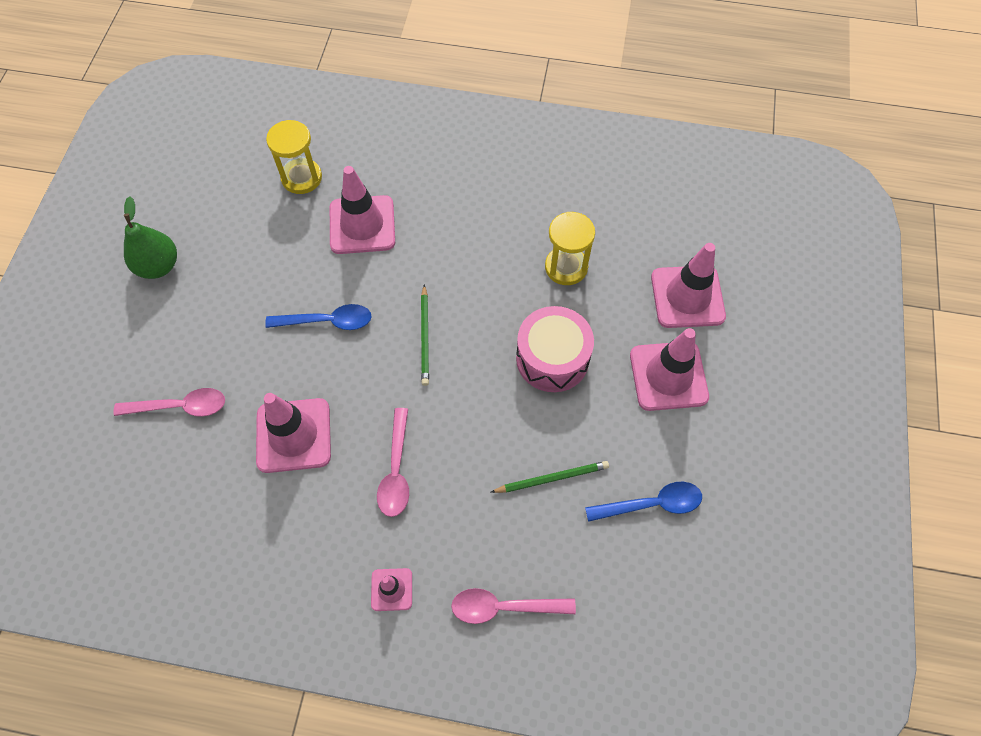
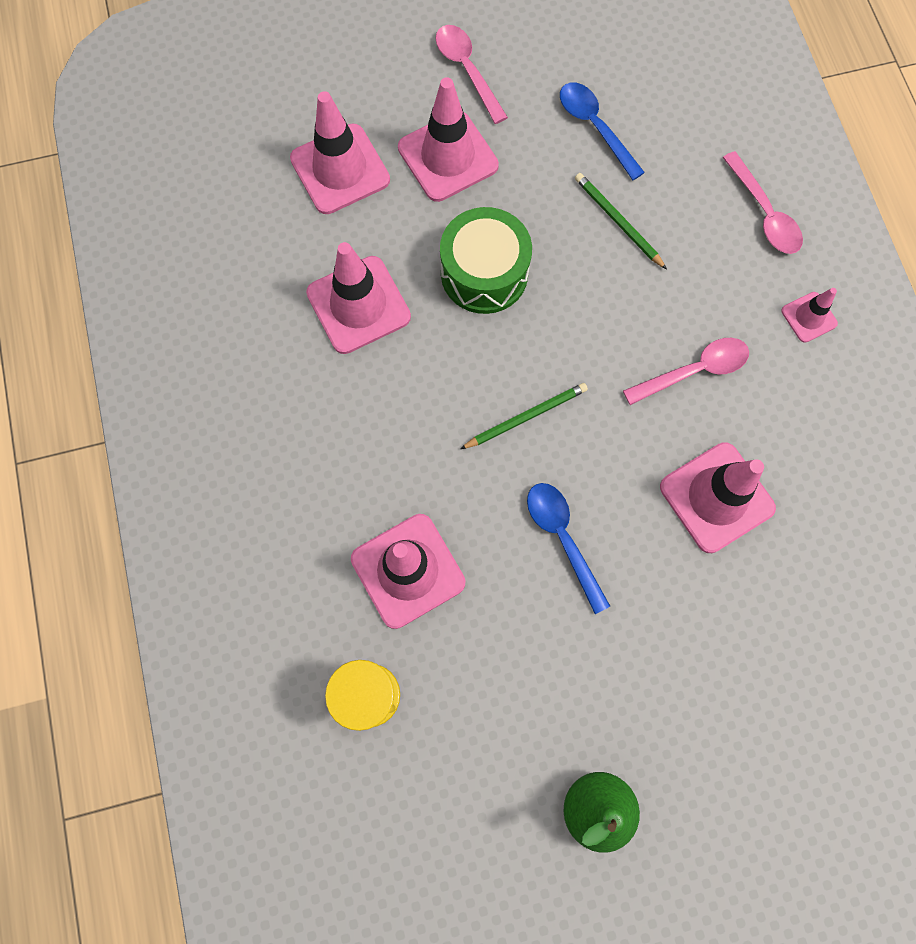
camera: 115 degrees left, 10 degrees up
(180, 406) = (757, 648): pink spoon -> pink spoon (467, 71)
(552, 358) = (484, 273): pink drum -> green drum
(566, 267) = (358, 305): yellow hourglass -> pink traffic cone

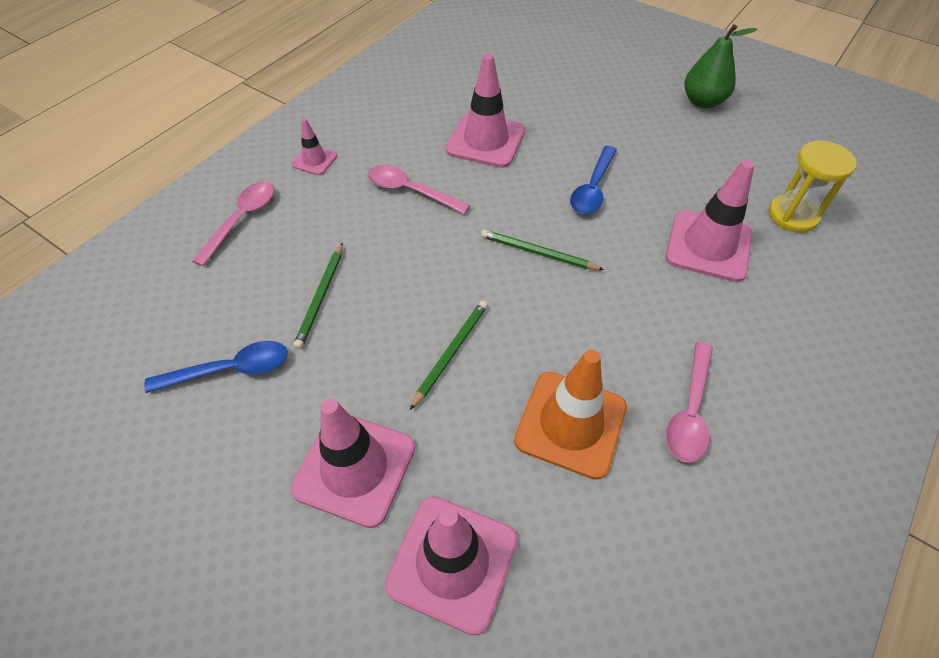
camera: 130 degrees left, 20 degrees down
(358, 305) = (570, 424): pink traffic cone -> orange traffic cone
(467, 71) = (228, 531): pink spoon -> pink spoon (690, 411)
(484, 273) = (450, 353): green drum -> green pencil
(595, 127) = (230, 370): blue spoon -> blue spoon turned 120 degrees counterclockwise

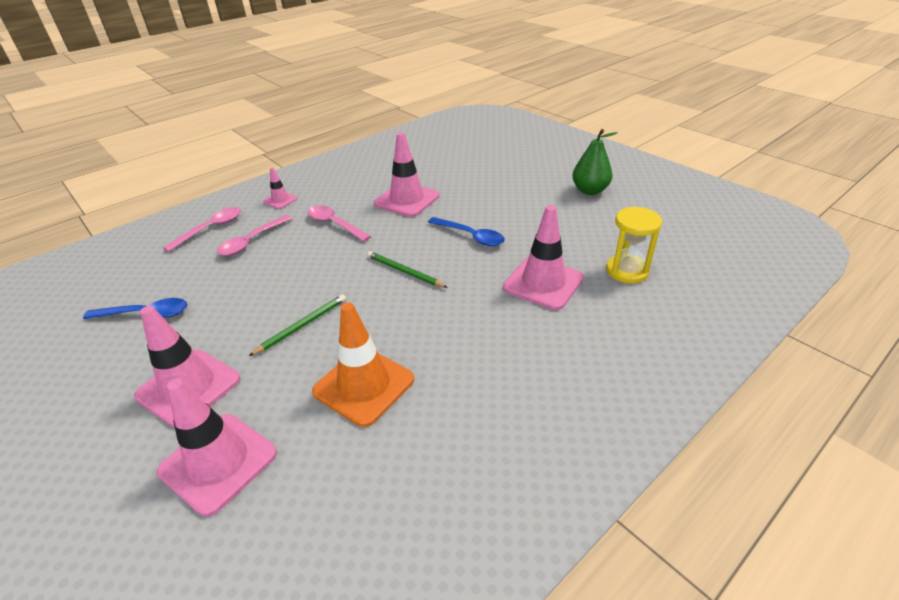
camera: 15 degrees right, 15 degrees down
(321, 296) = (234, 279): green pencil -> none
(593, 188) = (470, 236): blue spoon -> blue spoon turned 90 degrees counterclockwise
(690, 411) = (465, 392): pink spoon -> pink spoon (252, 241)

